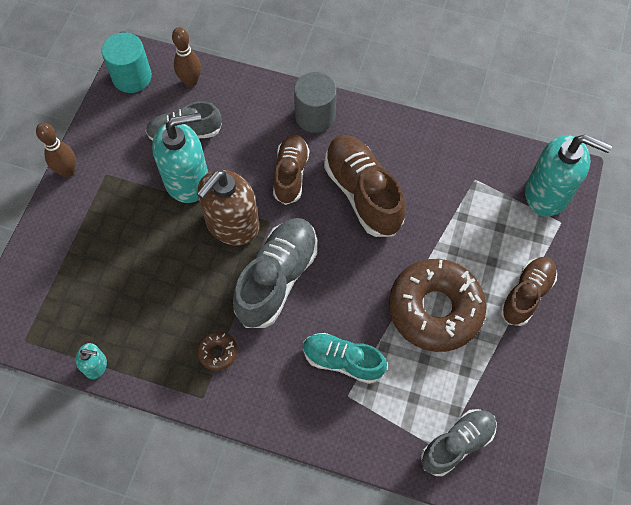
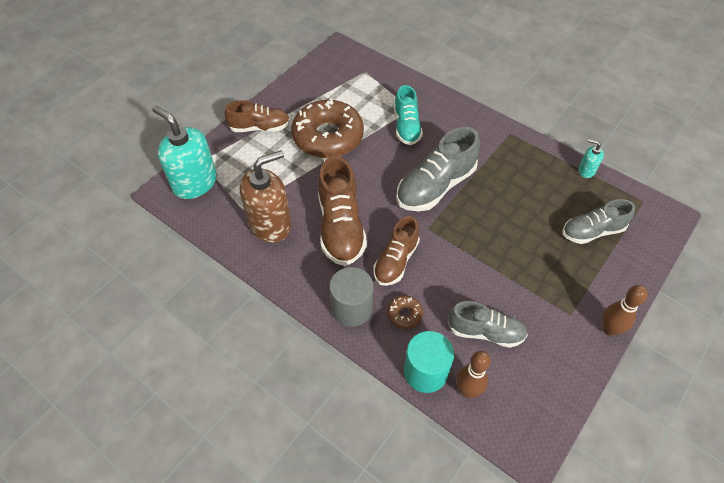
camera: 160 degrees left, 10 degrees down
(132, 77) = (533, 419): turquoise cylinder -> turquoise cylinder (425, 372)
(187, 180) = (492, 284): turquoise soap dispenser -> none
(218, 352) = (493, 154): brown donut -> brown donut (404, 314)
(232, 224) = (460, 235): brown soap dispenser -> brown soap dispenser (270, 224)
(342, 361) = (406, 127): turquoise shoe -> turquoise shoe turned 45 degrees clockwise
(457, 444) = (354, 72): grey shoe -> grey shoe (592, 231)
(526, 294) = (260, 127): brown shoe -> brown shoe turned 150 degrees counterclockwise

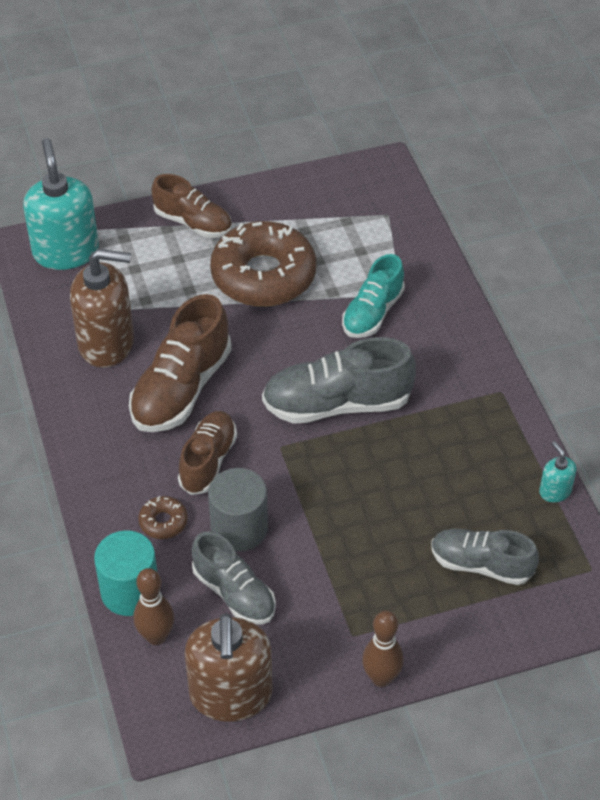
camera: 35 degrees right, 5 degrees down
(352, 308) = (113, 482): grey cylinder -> grey cylinder (239, 528)
(396, 261) = (208, 461): brown shoe -> brown shoe turned 135 degrees clockwise
(544, 397) = (231, 695): none -> brown soap dispenser

